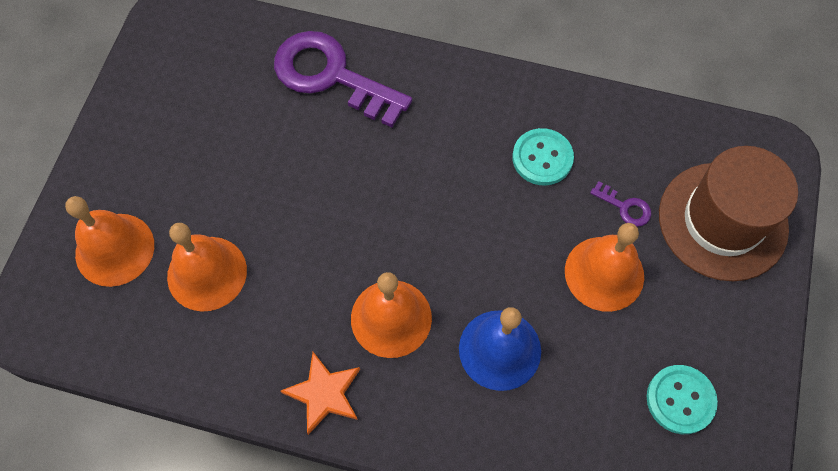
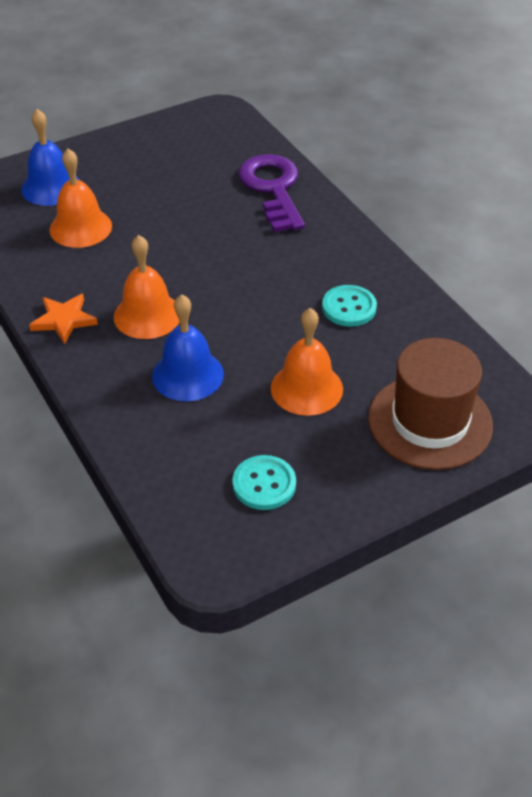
camera: 45 degrees right, 20 degrees down
(114, 249) = (51, 187): orange bell -> blue bell
(625, 207) = (369, 367): purple key -> none

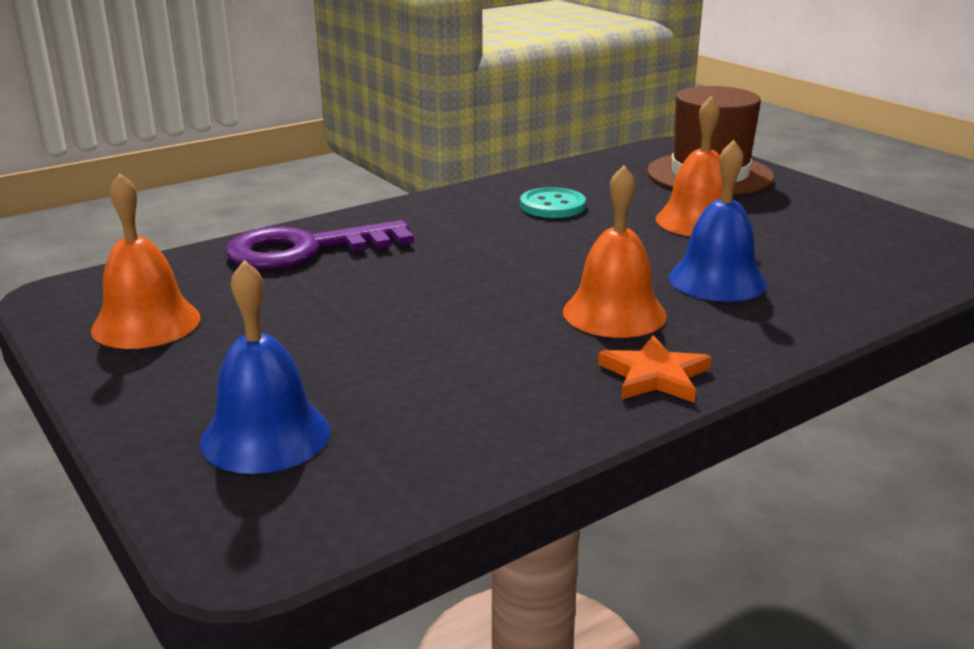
camera: 95 degrees left, 20 degrees down
(80, 227) = (403, 388): orange bell -> orange bell (146, 323)
(264, 484) = (855, 235): turquoise button -> none

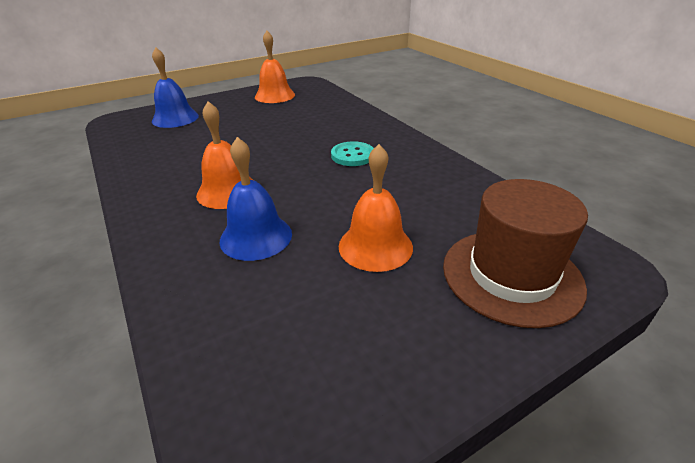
camera: 95 degrees right, 10 degrees up
(305, 250) = (342, 116): purple key -> none
(552, 206) = (409, 182): turquoise button -> turquoise button (352, 155)
(655, 375) = (151, 196): orange star -> none

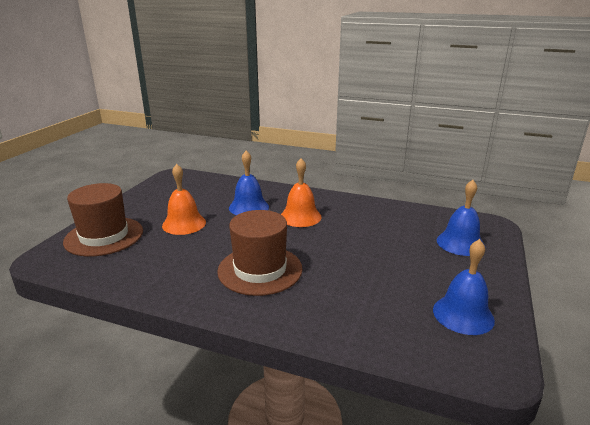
camera: 140 degrees right, 10 degrees down
(274, 95) = (463, 314): orange bell -> blue bell
(352, 155) = (260, 270): turquoise button -> brown hat

